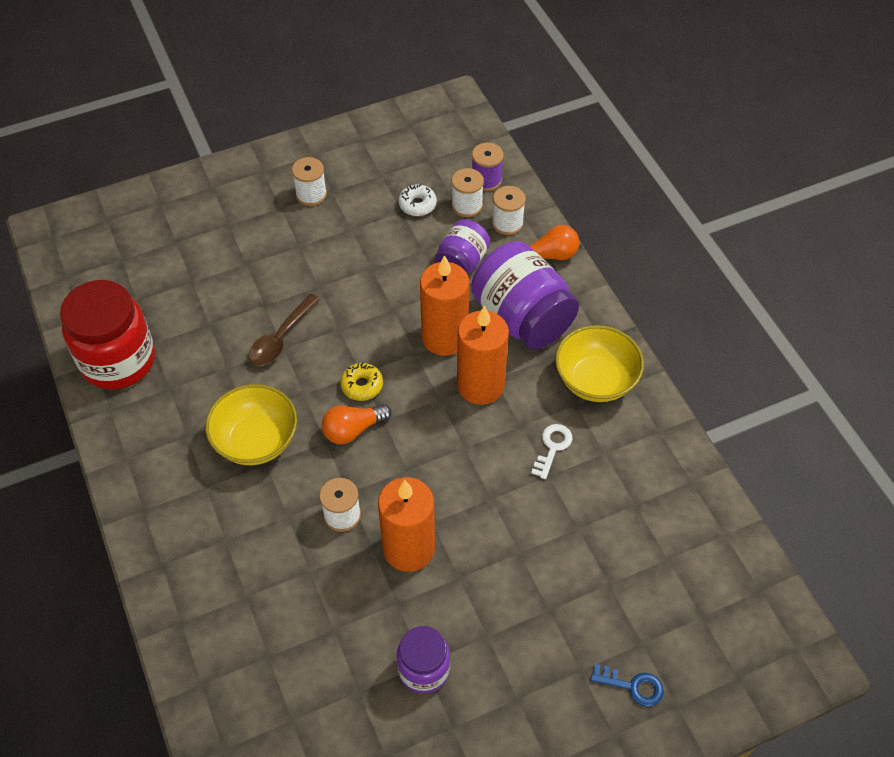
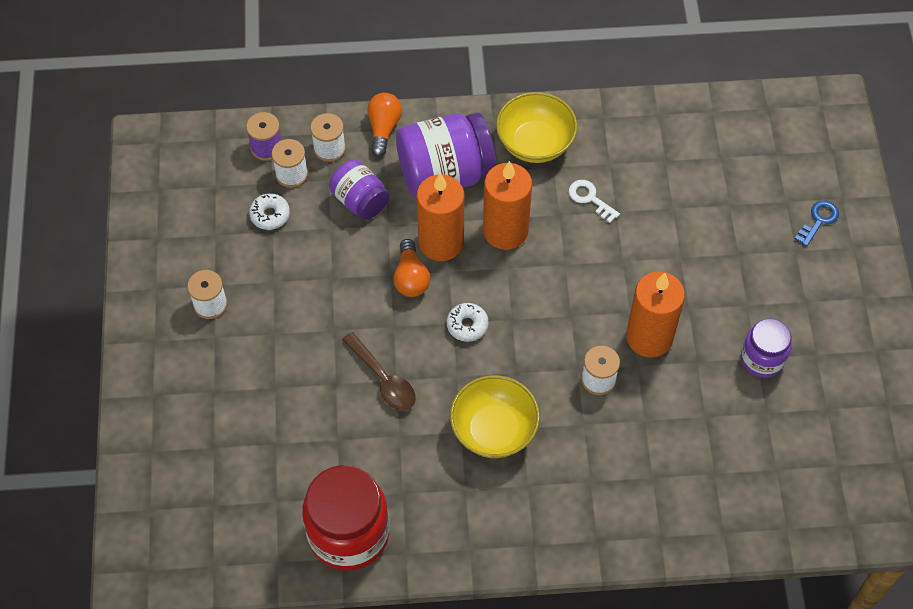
camera: 70 degrees left, 5 degrees up
(353, 430) = (513, 346): orange light bulb -> orange light bulb (411, 277)
(362, 385) = (467, 325): yellow donut -> white donut

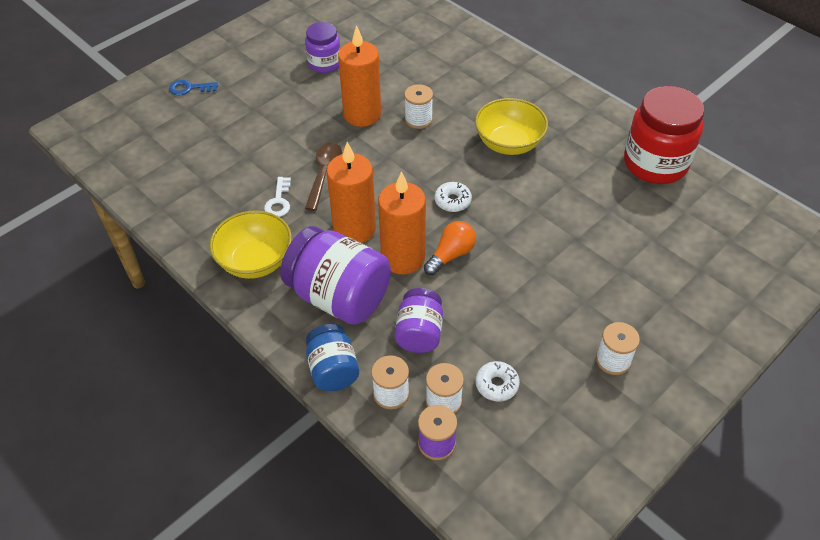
camera: 130 degrees left, 10 degrees down
(383, 128) = (333, 370): orange light bulb -> blue jar
(383, 379) = (542, 216): brown spoon -> brown spoon (324, 174)

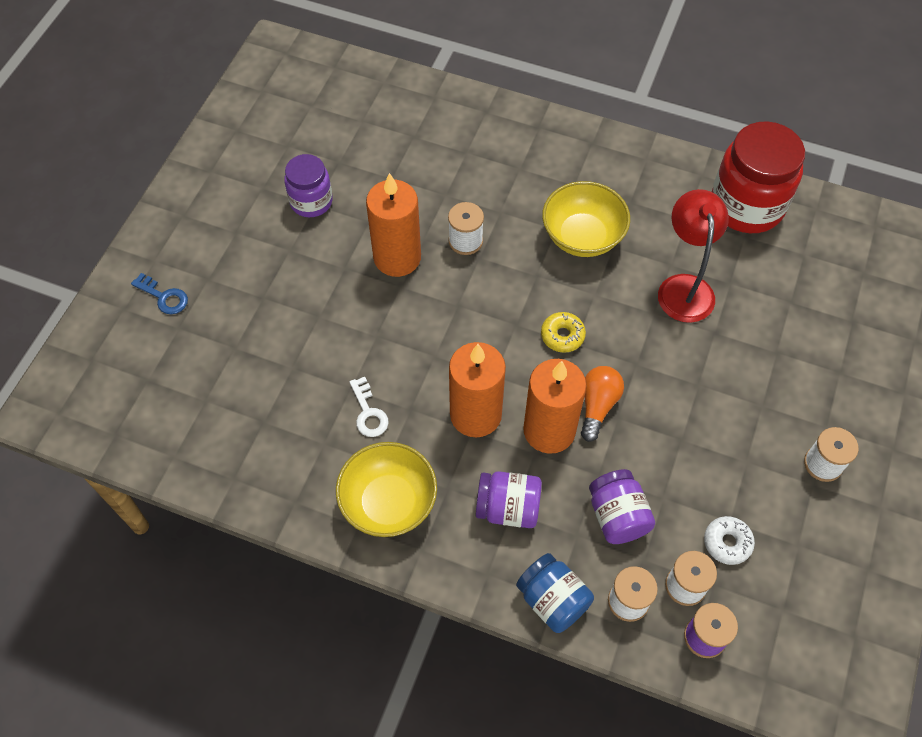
camera: 25 degrees left, 10 degrees up
(189, 88) = (164, 297): blue key -> blue key turned 120 degrees counterclockwise
(324, 174) = (399, 355): brown spoon -> none
(339, 296) = (508, 508): purple jar -> purple jar, size x0.58
(452, 201) = (562, 336): white donut -> yellow donut
(569, 201) = (684, 287): none -> red lamp

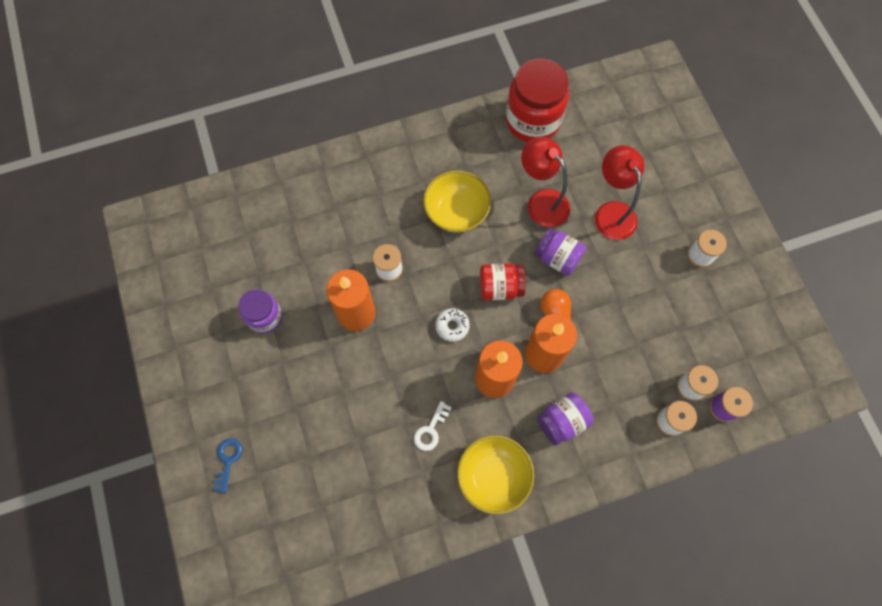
camera: 40 degrees left, 10 degrees up
(164, 297) = (228, 460): blue key -> blue key turned 75 degrees counterclockwise
(368, 412) = (431, 430): white key -> white key turned 90 degrees clockwise
(552, 600) = (632, 455): blue jar -> none
(562, 336) = (500, 287): yellow donut -> red jar
(617, 516) = (623, 376): purple jar -> purple jar (557, 258)
(727, 543) = (691, 343): white donut -> white donut (452, 326)
(755, 350) = (611, 212): none -> red lamp

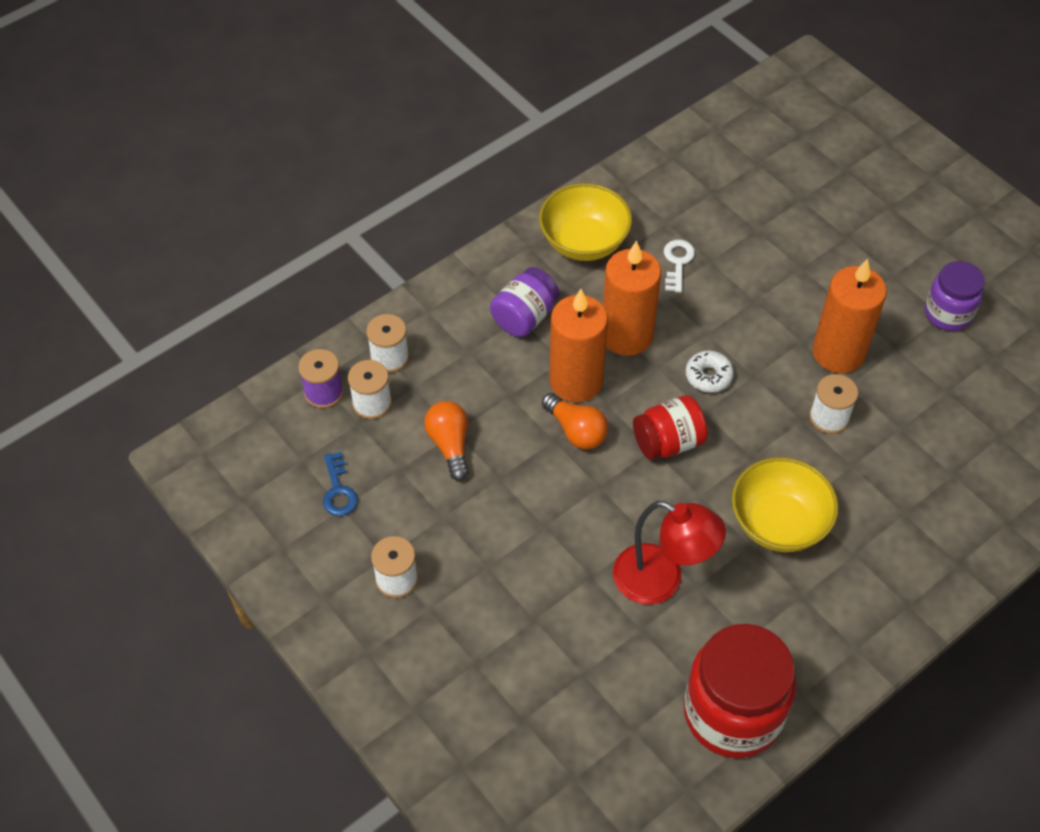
camera: 160 degrees right, 15 degrees down
(228, 460) = (886, 170): blue key -> blue key (338, 490)
(557, 258) = (605, 506): purple jar -> none
(611, 212) = (549, 600): red lamp -> none
(644, 335) = (450, 445): none -> orange light bulb

